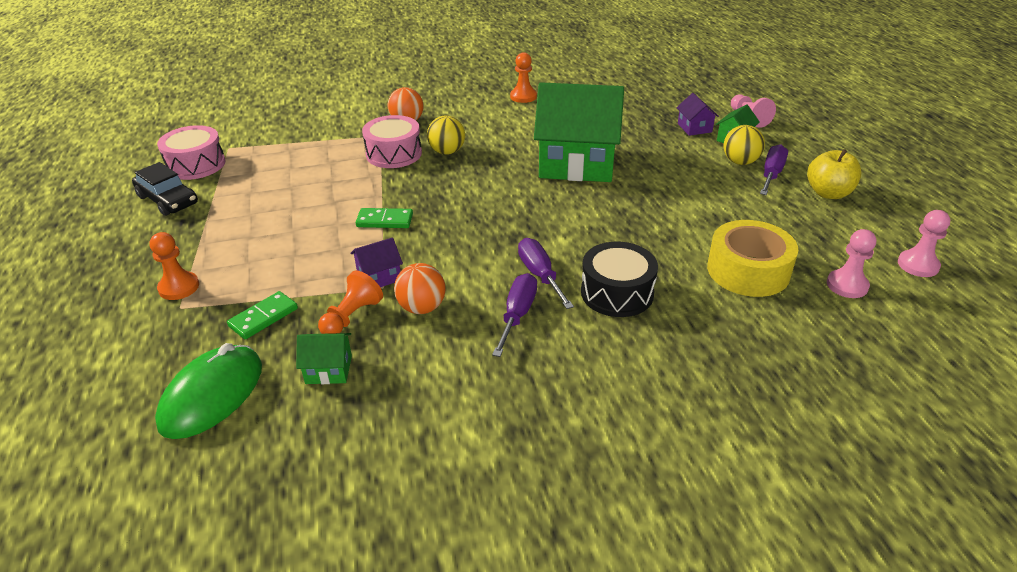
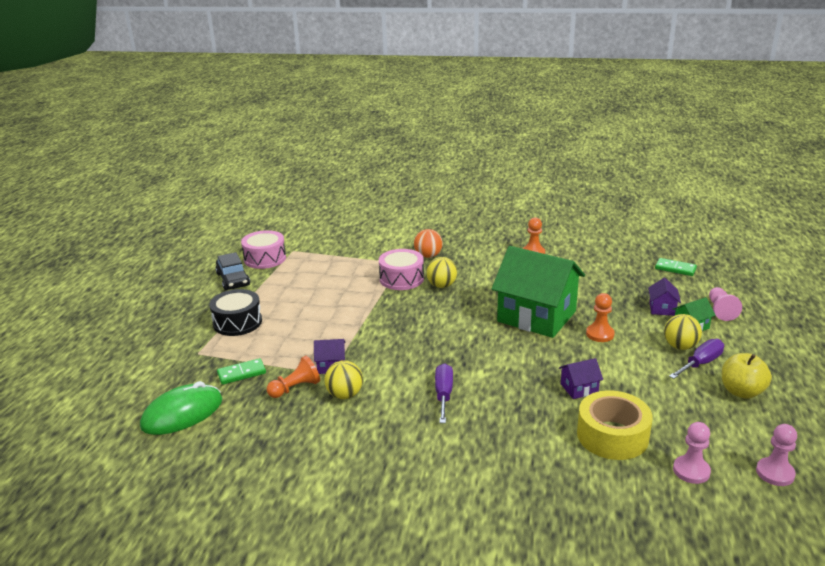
camera: 25 degrees right, 10 degrees down
(179, 287) = (204, 340): orange pawn -> orange pawn (600, 334)
(329, 369) = (259, 418): green house -> none
(385, 220) = (362, 327): green domino -> green domino (675, 268)
(422, 307) = (345, 395): orange ball -> yellow ball
(517, 315) = (406, 418): purple screwdriver -> none
(617, 293) = (491, 423): black drum -> black drum (237, 322)
(678, 229) = (579, 388): none -> purple house

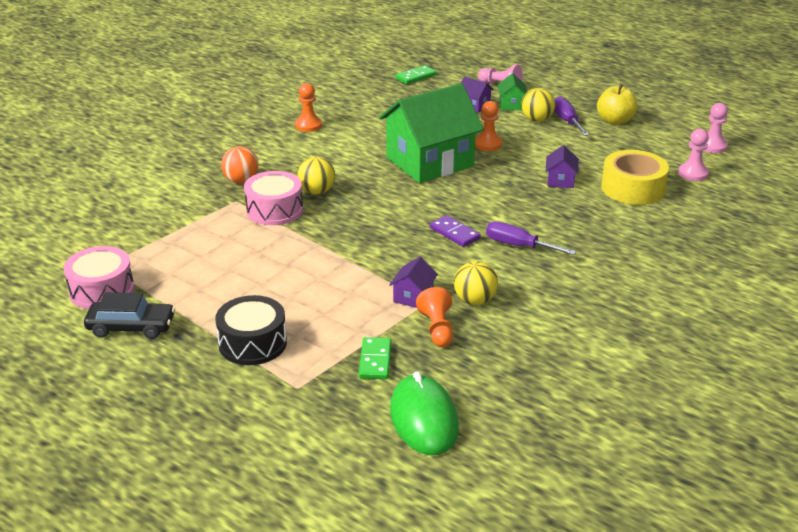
camera: 65 degrees left, 5 degrees up
(436, 358) = (455, 233): none -> purple domino

